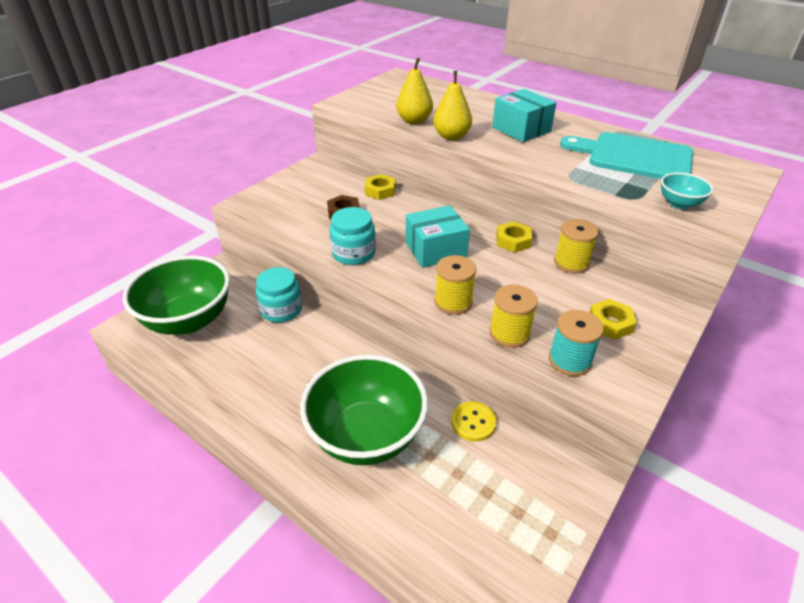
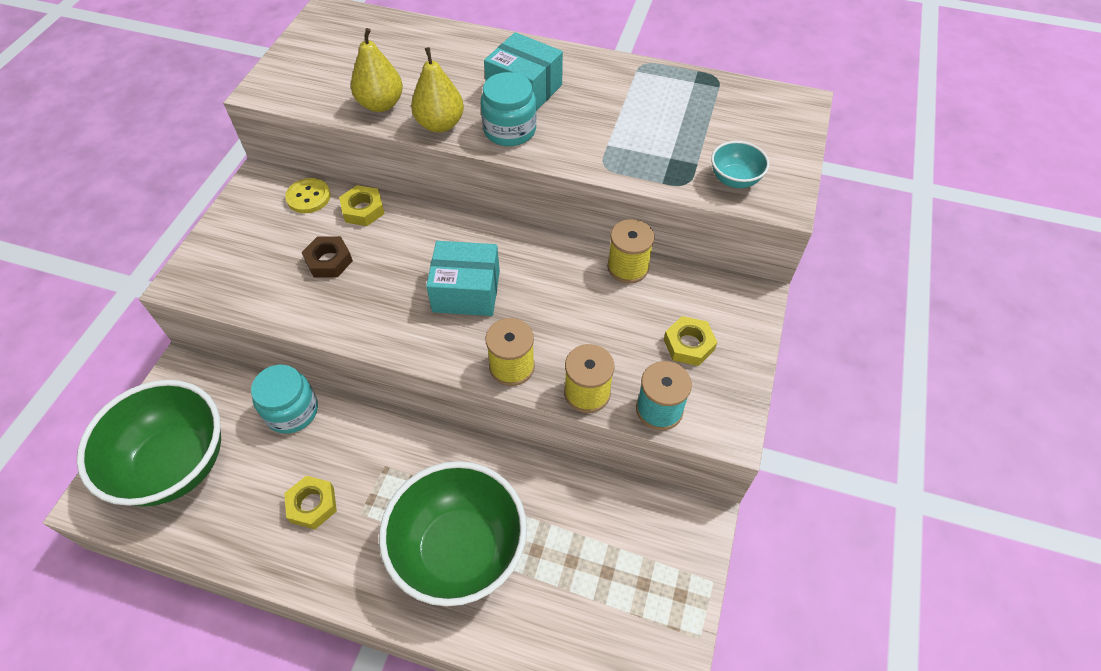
camera: 20 degrees left, 15 degrees up
(353, 253) = (367, 326): turquoise jar -> turquoise jar (509, 130)
(435, 250) = (466, 291): turquoise box -> turquoise box turned 45 degrees clockwise
(473, 422) = (569, 493): yellow button -> yellow button (308, 197)
(513, 241) = (553, 251): yellow nut -> yellow nut (312, 504)
(634, 157) = (670, 109): turquoise cutting board -> none

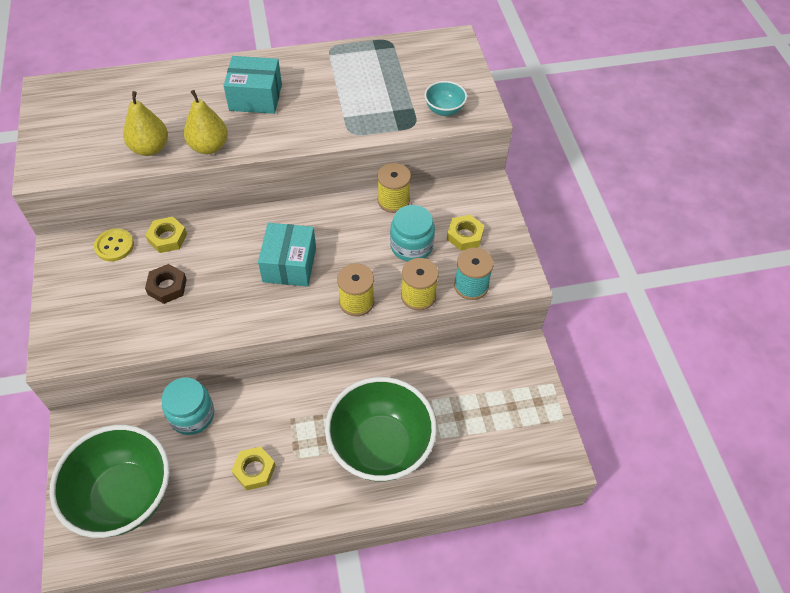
camera: 30 degrees left, 0 degrees up
(466, 291) = (289, 264): turquoise box -> turquoise box turned 60 degrees counterclockwise
(509, 130) = (265, 132): turquoise jar -> turquoise jar (411, 246)

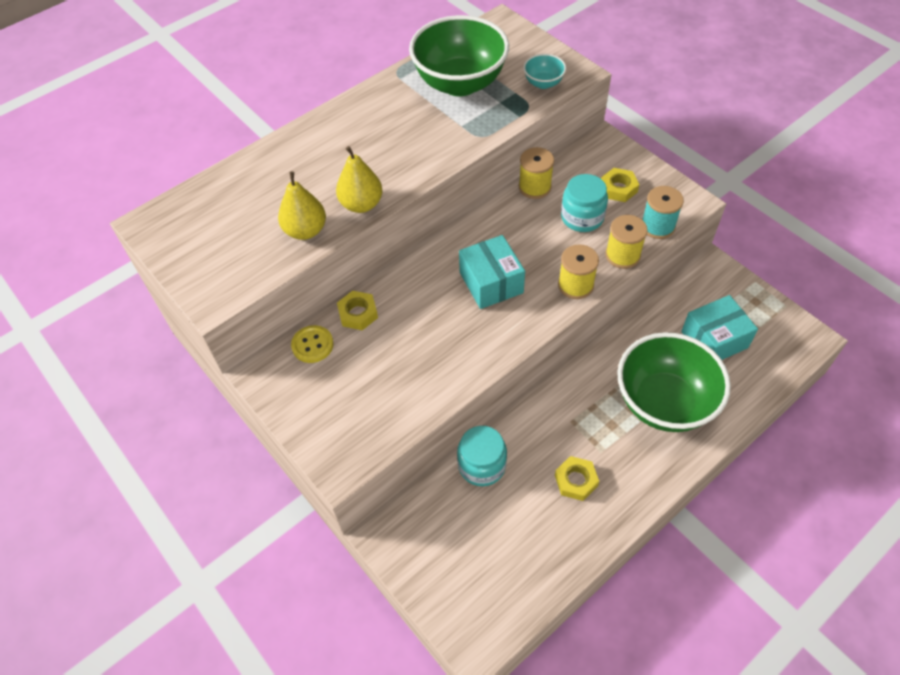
camera: 25 degrees left, 0 degrees up
(124, 496) = (479, 568): green bowl -> green bowl (460, 83)
(167, 287) = (396, 356): brown nut -> none
(255, 97) = (365, 143): turquoise box -> turquoise box (714, 340)

